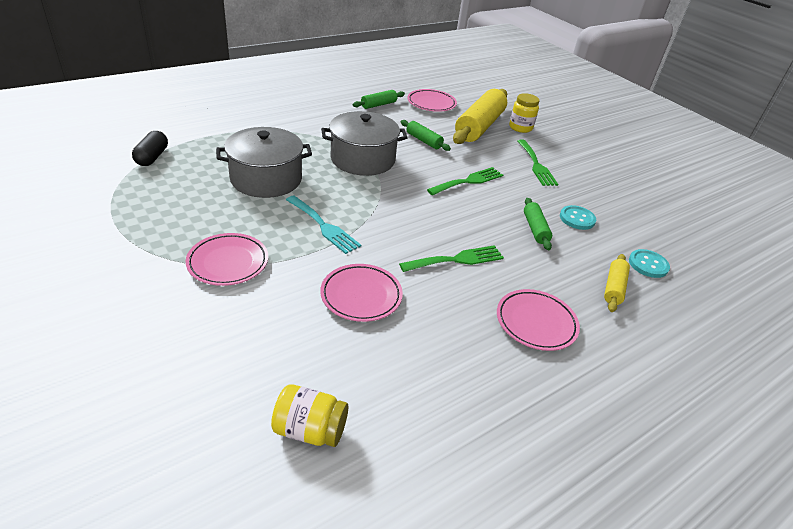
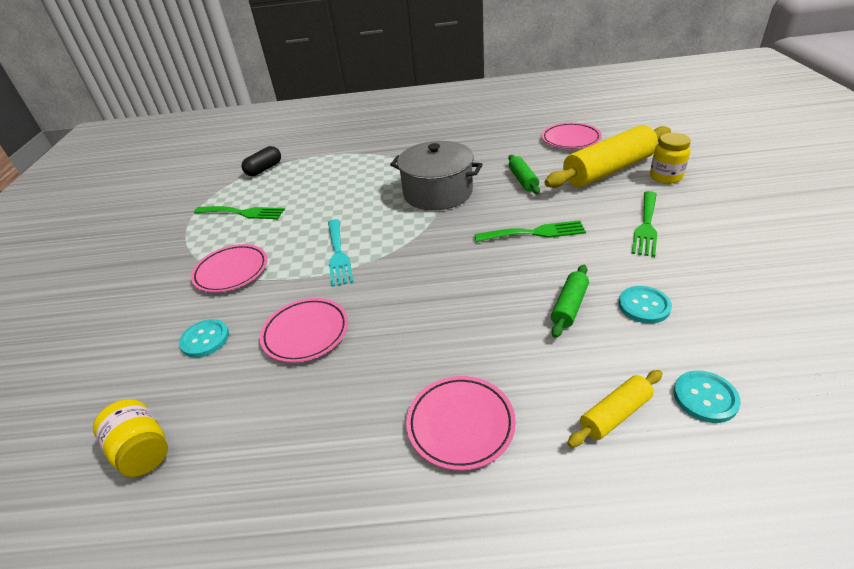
camera: 40 degrees right, 0 degrees up
(266, 179) = (331, 200): grey pot -> none
(268, 327) = (205, 339): none -> turquoise button
(378, 105) = (507, 137): green rolling pin -> none
(457, 259) = (437, 320): green fork -> green fork (243, 213)

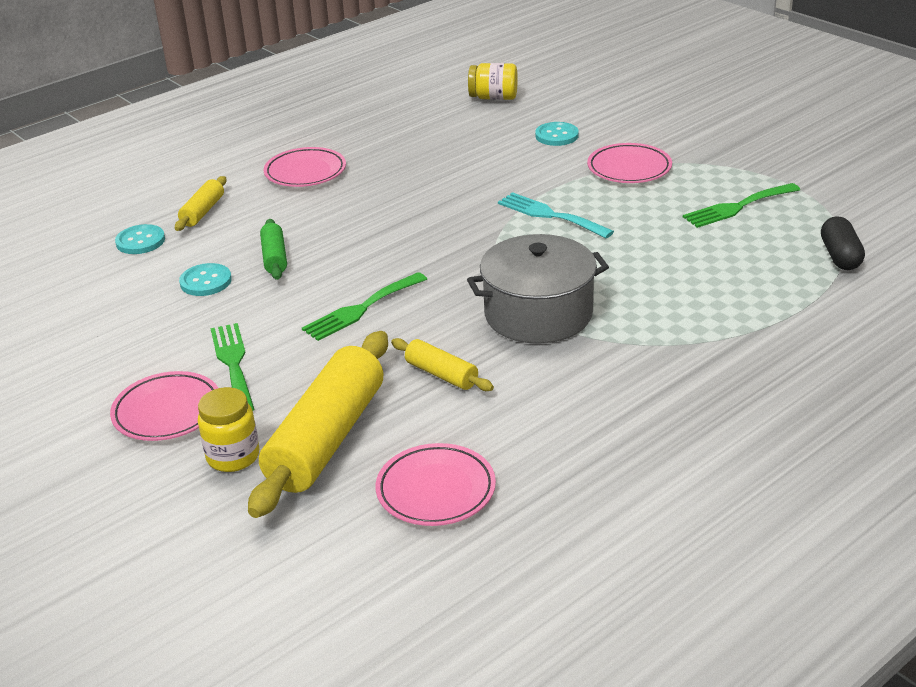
camera: 140 degrees right, 5 degrees down
(306, 333) = (482, 165): pink plate -> pink plate (167, 412)
(523, 180) = (441, 374): green rolling pin -> yellow rolling pin

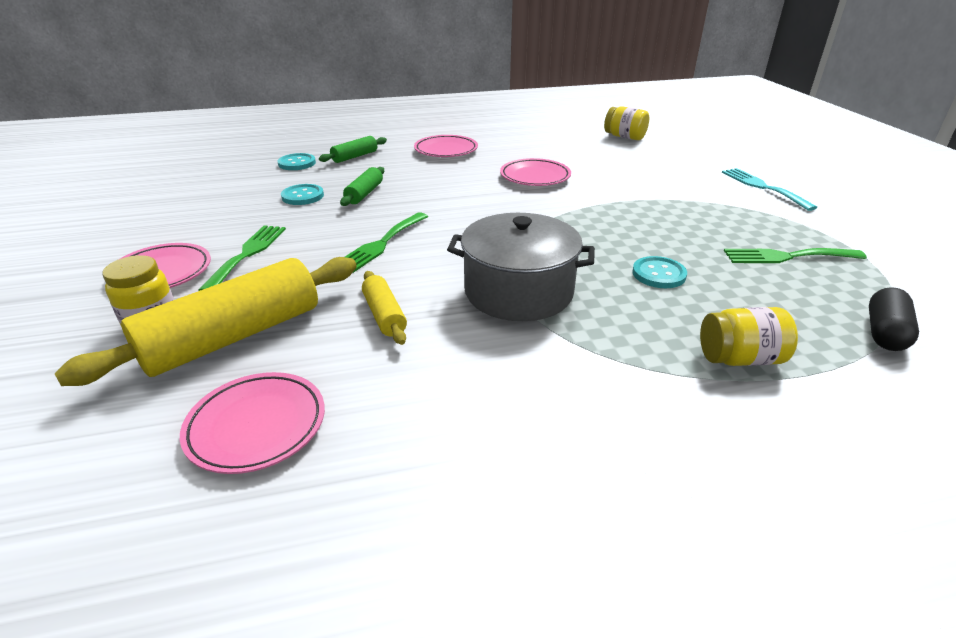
camera: 25 degrees right, 0 degrees up
(203, 212) = (355, 157): yellow rolling pin -> green rolling pin
(361, 309) = (381, 244): green fork -> green fork turned 45 degrees counterclockwise
(549, 215) = (600, 219): turquoise fork -> turquoise fork (762, 187)
(556, 136) = (654, 168): turquoise button -> turquoise button (658, 274)
(629, 168) = (699, 203): pink plate -> pink plate (535, 177)
(751, 312) = (740, 358): none -> yellow jar

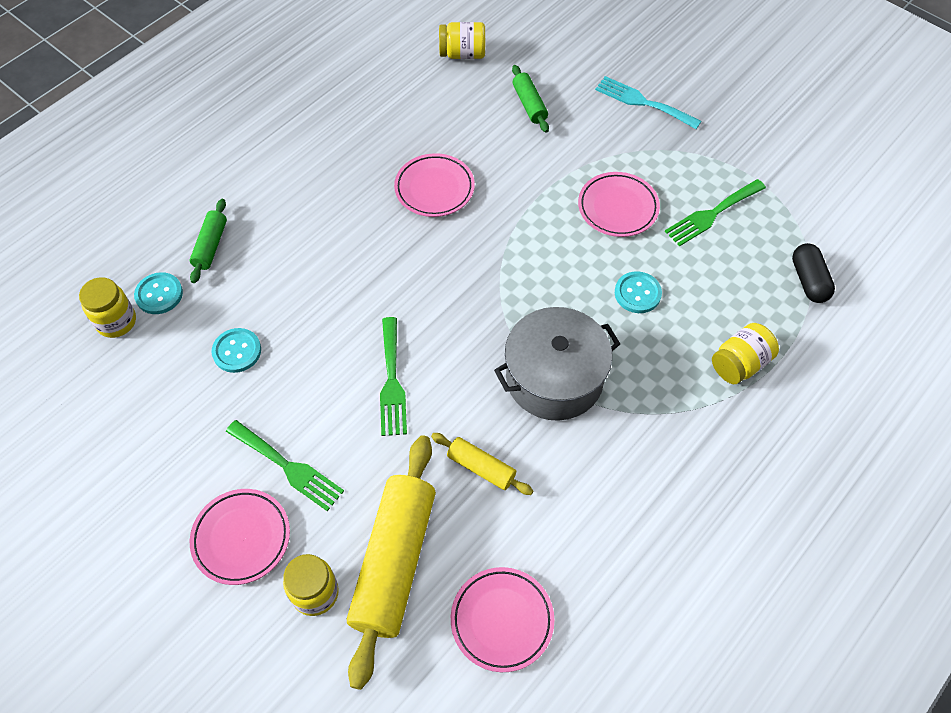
camera: 35 degrees left, 25 degrees up
(247, 254) = (288, 467): green fork -> green fork turned 150 degrees clockwise
(258, 165) = (116, 322): none -> yellow jar
(364, 194) = (296, 311): green rolling pin -> green rolling pin (529, 104)
(446, 150) = (299, 179): pink plate -> pink plate (617, 208)

